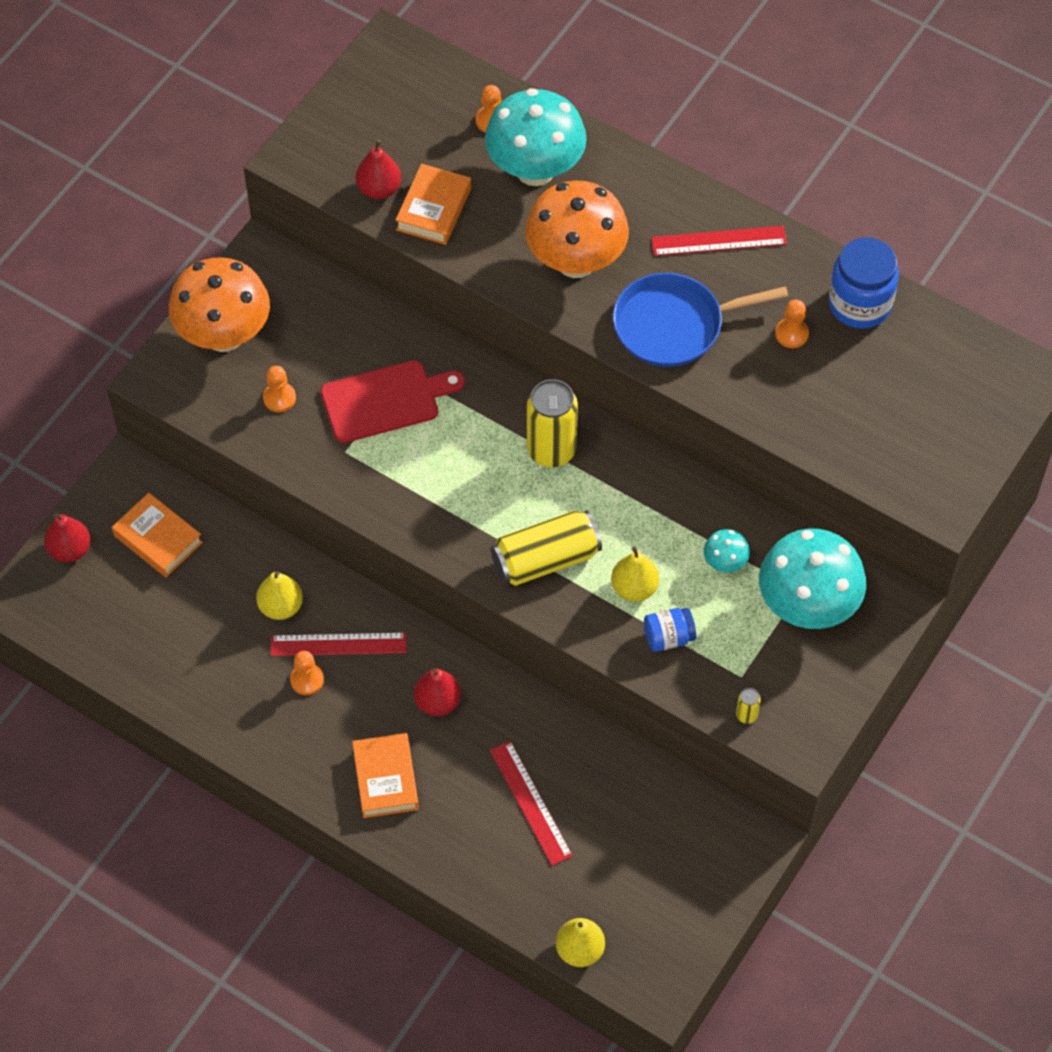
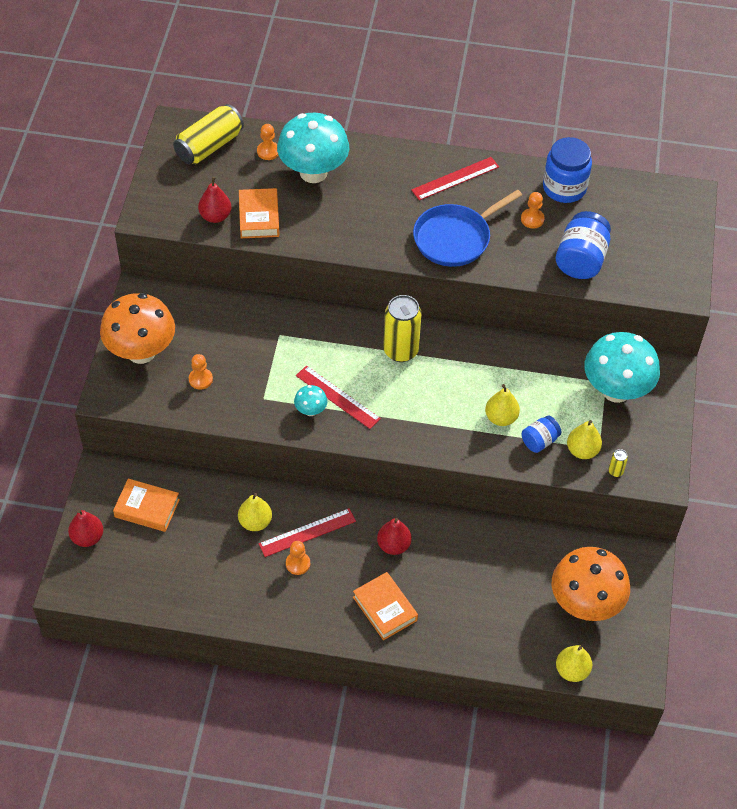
camera: 25 degrees left, 5 degrees down
(385, 401) = (274, 357): red cutting board -> none
(530, 802) = (489, 587): red ruler -> red ruler (337, 397)
(545, 559) = (433, 420): yellow can -> yellow can (209, 146)
(576, 261) = (370, 219): orange mushroom -> orange mushroom (585, 604)
(717, 671) = (582, 450): none -> yellow pear
(725, 563) = (550, 382): turquoise mushroom -> turquoise mushroom (310, 411)
(826, 414) = (581, 260): none -> blue jar

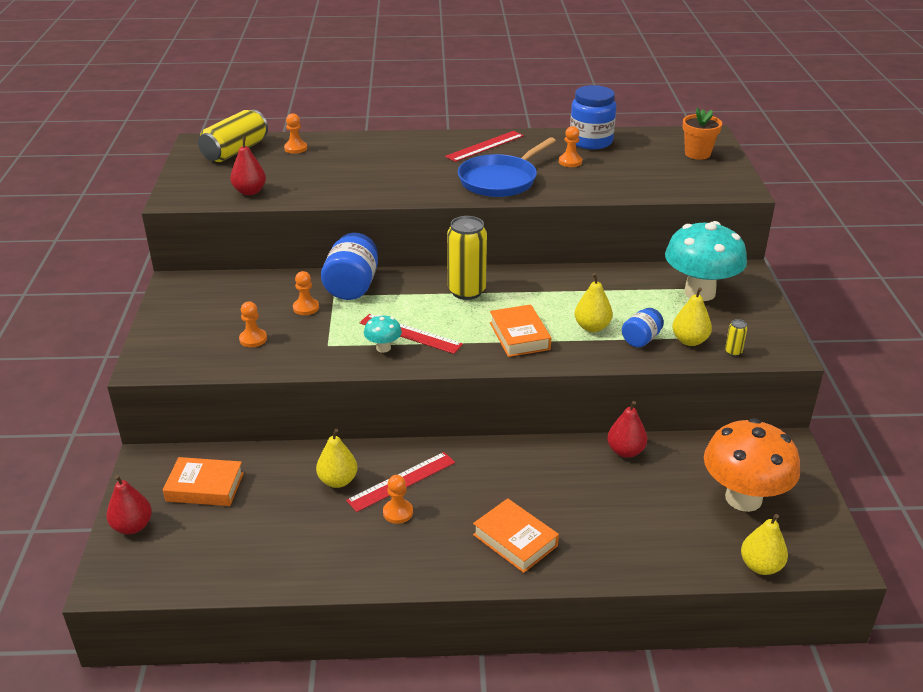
camera: 10 degrees left, 20 degrees down
(141, 352) = (182, 326): orange mushroom -> none
(252, 347) = (306, 308): none -> orange pawn
(259, 217) = (296, 188): orange book -> orange book (519, 336)
(313, 172) = (344, 156): turquoise mushroom -> none
(393, 545) = (505, 478): red pear -> red pear (625, 451)
(581, 260) = (630, 180): blue jar -> blue jar (352, 286)
(664, 227) = (697, 154): none -> orange flower pot

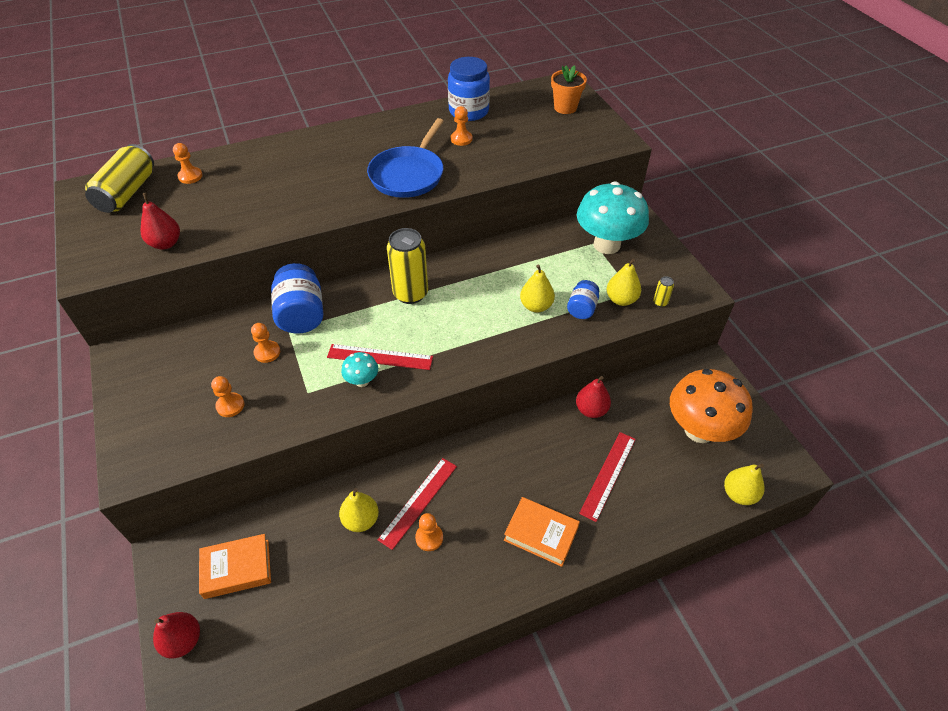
camera: 20 degrees left, 15 degrees up
(485, 146) = (376, 136): red ruler -> red ruler (608, 475)
(519, 336) = (479, 333): orange book -> none

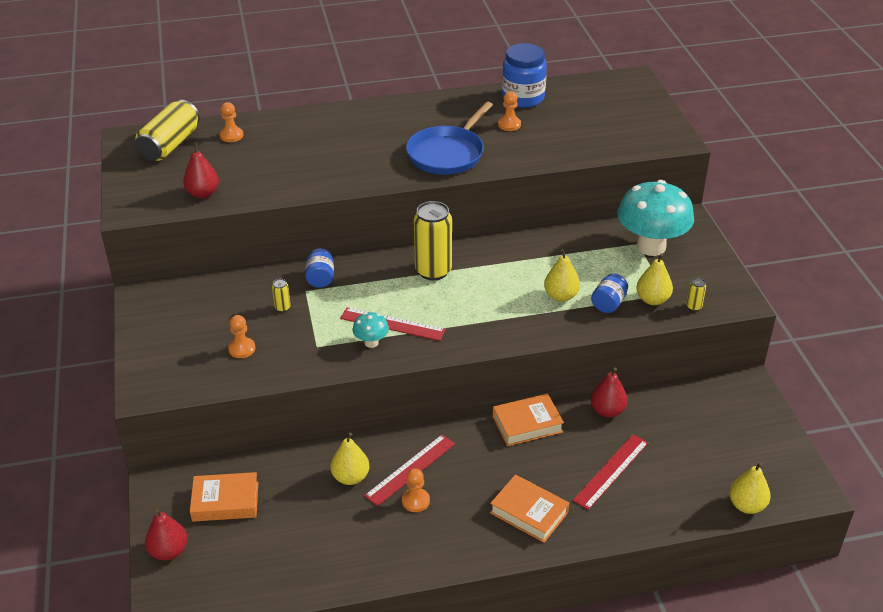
camera: 10 degrees right, 10 degrees down
(267, 352) = (282, 308): orange pawn -> yellow can
(301, 315) = (320, 278): blue jar -> blue jar, size x0.57
(520, 435) = (527, 424): none -> orange book
(565, 107) = (627, 103): orange flower pot -> none
(699, 430) = (720, 443): orange mushroom -> none

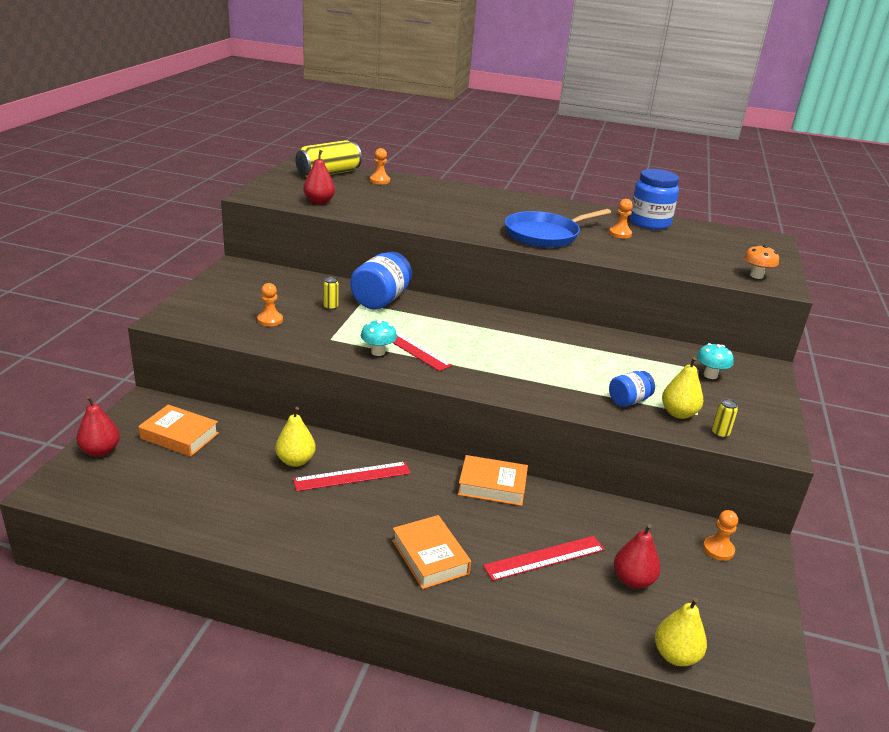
camera: 25 degrees right, 10 degrees down
(320, 278) = (381, 300): blue jar -> blue jar, size x1.75
(415, 501) = (333, 502): orange pawn -> orange pawn (718, 549)
(433, 271) = (481, 325): yellow can -> none
(561, 296) = (585, 380): yellow pear -> none
(607, 411) = (582, 506): red pear -> red pear (633, 580)
(651, 135) = (756, 276): none -> orange mushroom
(651, 246) = (710, 375): turquoise mushroom -> turquoise mushroom, size x0.44

